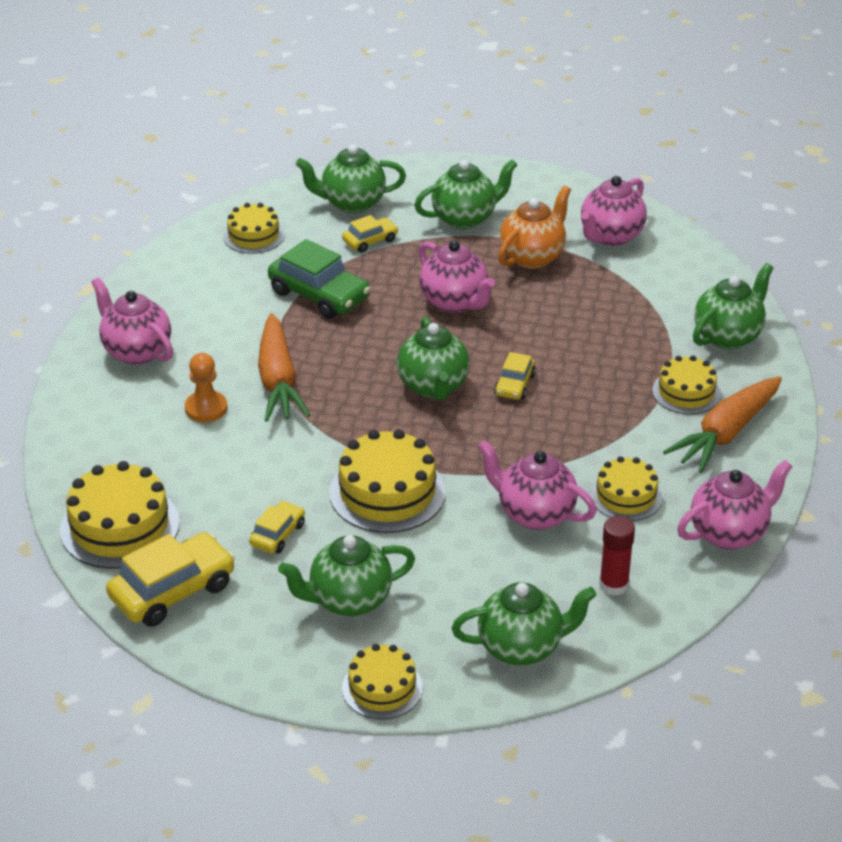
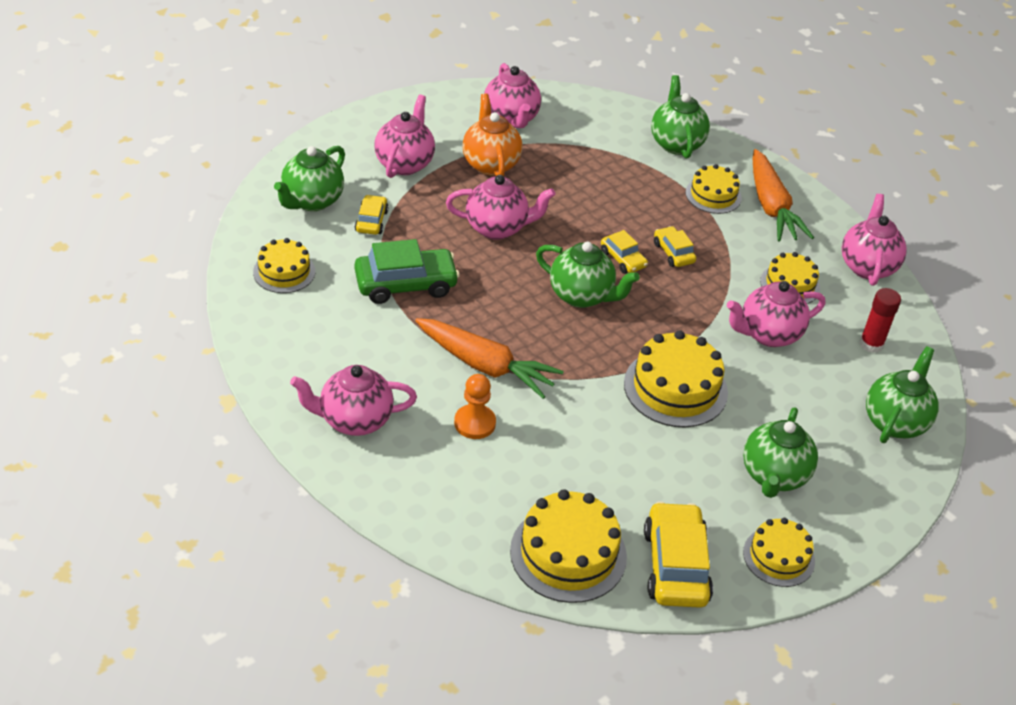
camera: 55 degrees left, 5 degrees up
(277, 534) = (666, 471): yellow car -> yellow car (673, 253)
(382, 688) = (879, 513): yellow cake -> yellow cake (778, 557)
(465, 218) = (404, 163): green teapot -> pink teapot

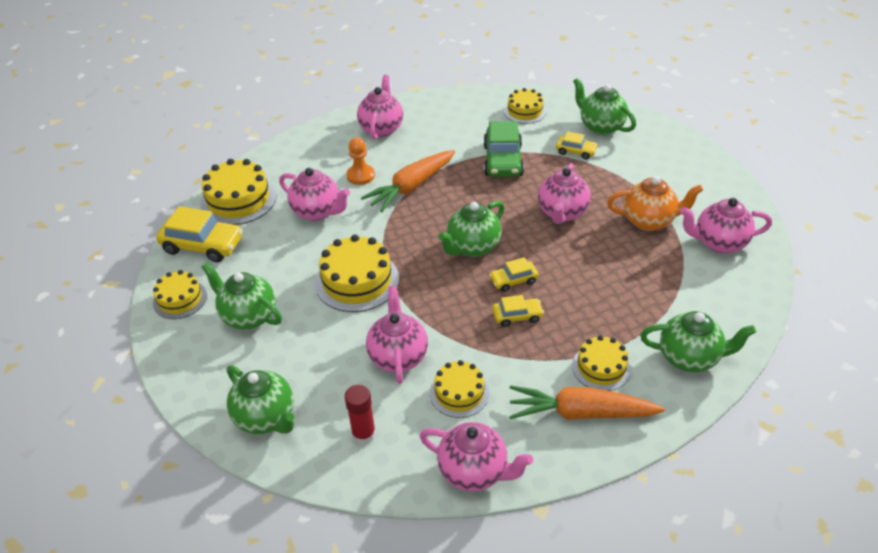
camera: 110 degrees right, 0 degrees up
(404, 163) = (648, 174): pink teapot -> pink teapot (317, 212)

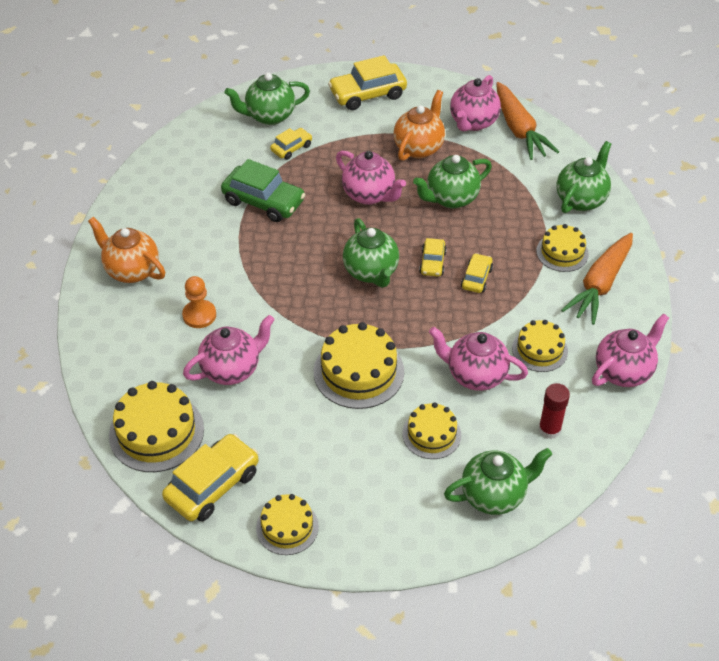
camera: 65 degrees left, 5 degrees up
(248, 316) = (352, 473): green teapot -> green teapot (451, 198)
(381, 129) = (132, 270): pink teapot -> orange teapot
(411, 187) = (250, 283): orange carrot -> orange carrot (519, 130)
(525, 111) = (199, 154): yellow cake -> yellow cake (431, 434)
(684, 167) = (367, 94): none -> yellow car

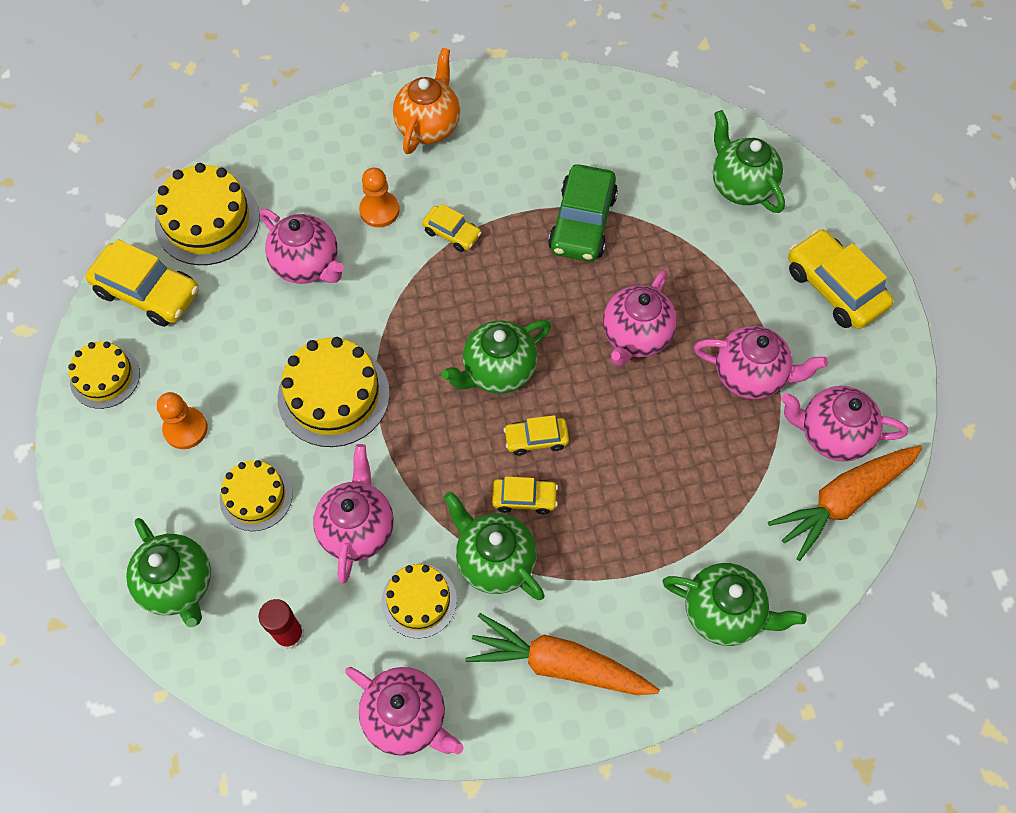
camera: 75 degrees right, 15 degrees up
(291, 148) = (690, 226): yellow car -> yellow car (452, 233)
(357, 474) = (185, 429): none -> orange pawn
(419, 148) = (750, 376): orange teapot -> pink teapot
(451, 198) = (664, 437): green teapot -> green teapot (494, 561)
(562, 252) = (606, 602): yellow cake -> none

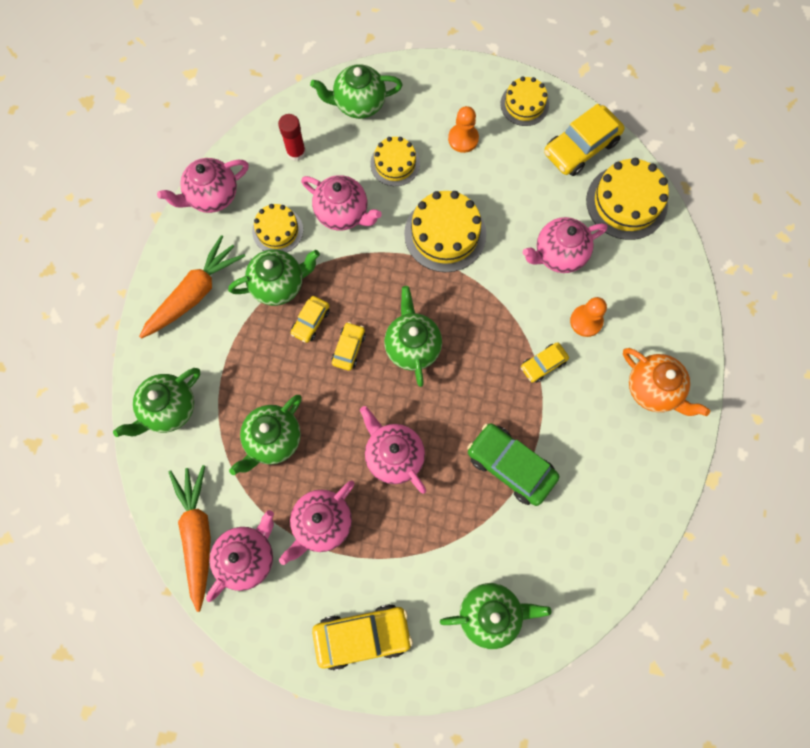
camera: 115 degrees right, 10 degrees up
(690, 471) = (273, 440): none -> green teapot

